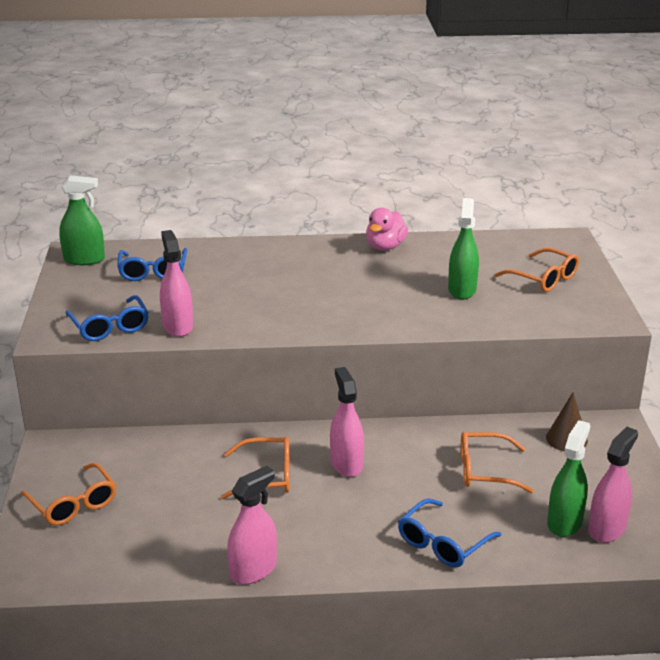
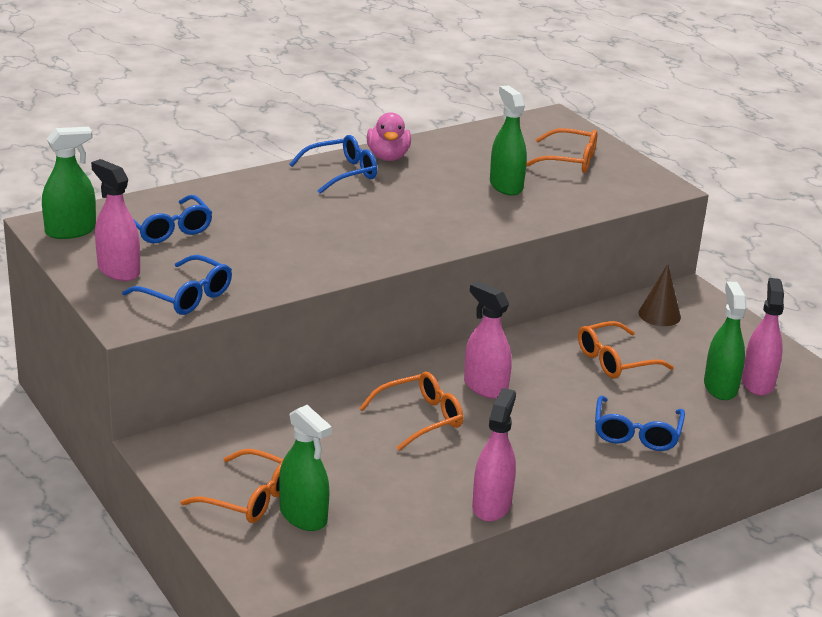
camera: 30 degrees left, 0 degrees up
(98, 531) = (303, 516): none -> green spray bottle
(177, 326) = (260, 280): pink spray bottle -> pink spray bottle (118, 270)
(333, 253) = (342, 173): none -> blue glasses

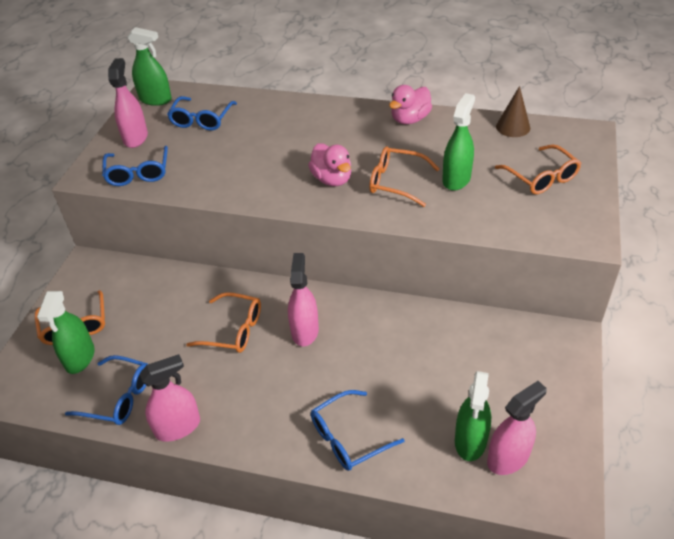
camera: 50 degrees right, 15 degrees up
(342, 173) = (360, 120): blue glasses -> blue glasses (119, 397)
(399, 226) = (332, 179): none -> pink duck
(615, 361) = (422, 364): orange glasses -> orange glasses (396, 182)
(659, 315) = (514, 344): brown cone -> brown cone (513, 127)
(720, 387) = (470, 441): green spray bottle -> green spray bottle turned 150 degrees clockwise

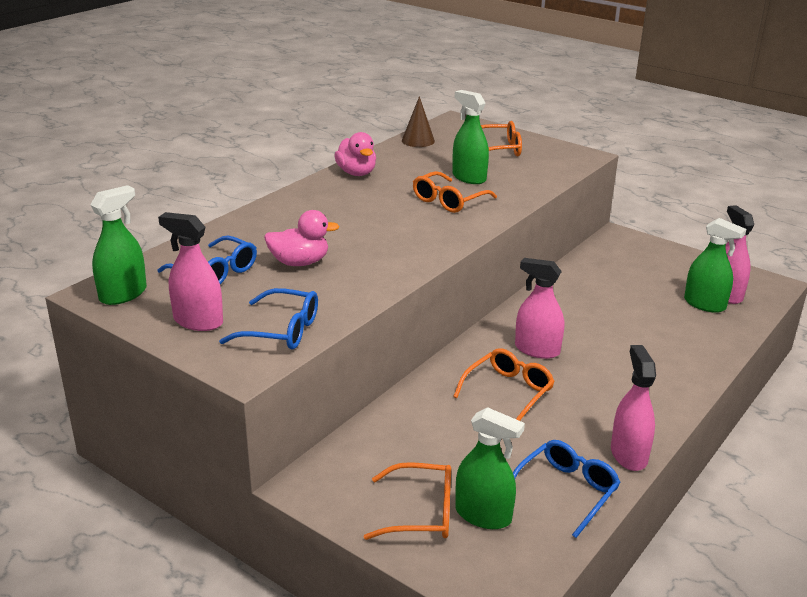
camera: 70 degrees left, 15 degrees down
(332, 179) = (414, 226): pink duck -> pink duck (299, 262)
(348, 438) = (681, 358): blue glasses -> none

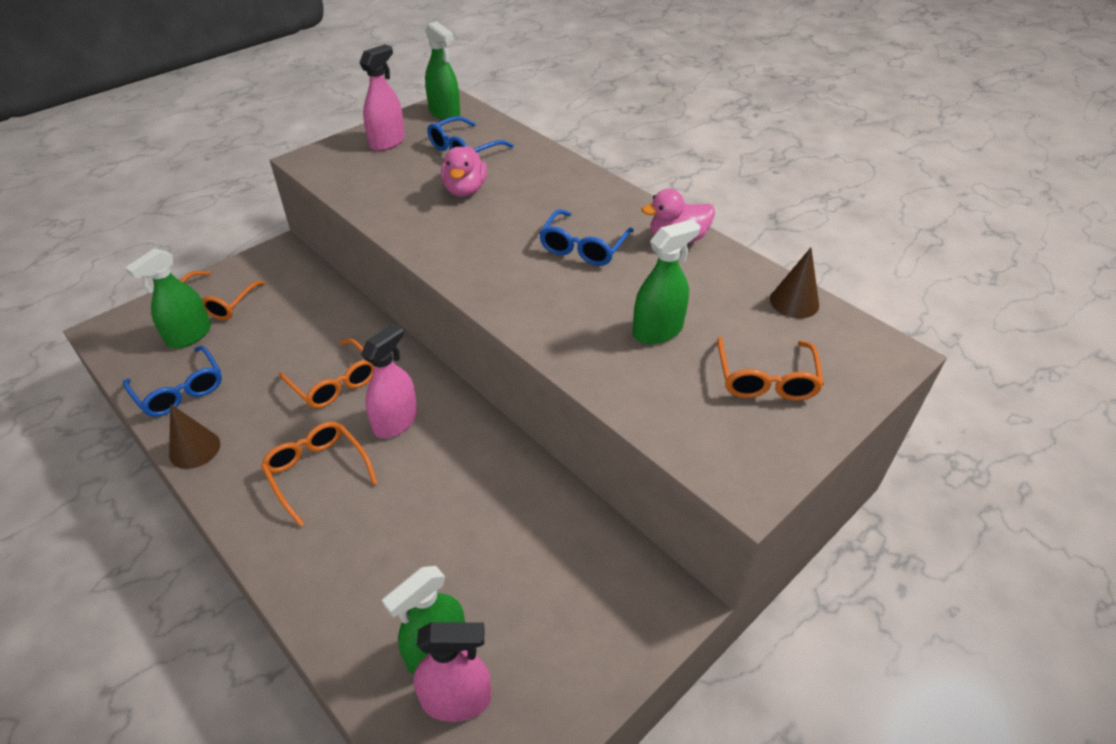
camera: 100 degrees right, 15 degrees up
(282, 330) = (352, 176): blue glasses -> blue glasses (583, 247)
(448, 201) = (585, 301): orange glasses -> orange glasses (317, 472)
(628, 454) = (194, 449): pink spray bottle -> brown cone

